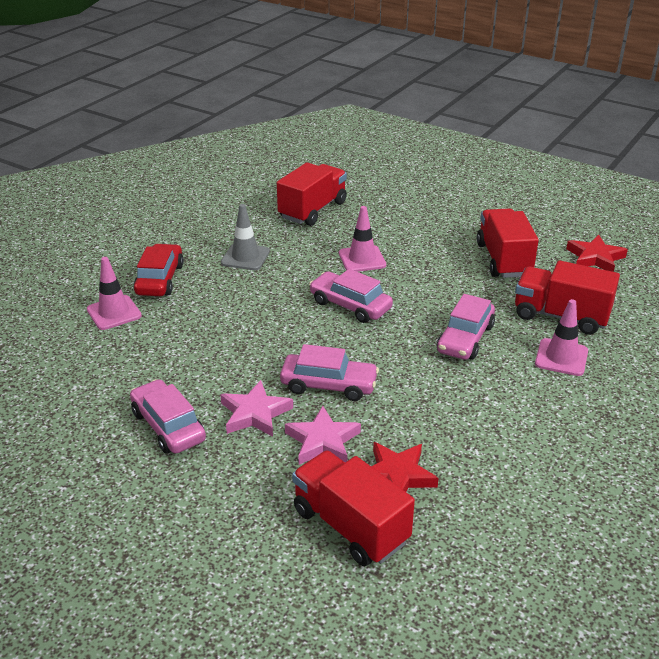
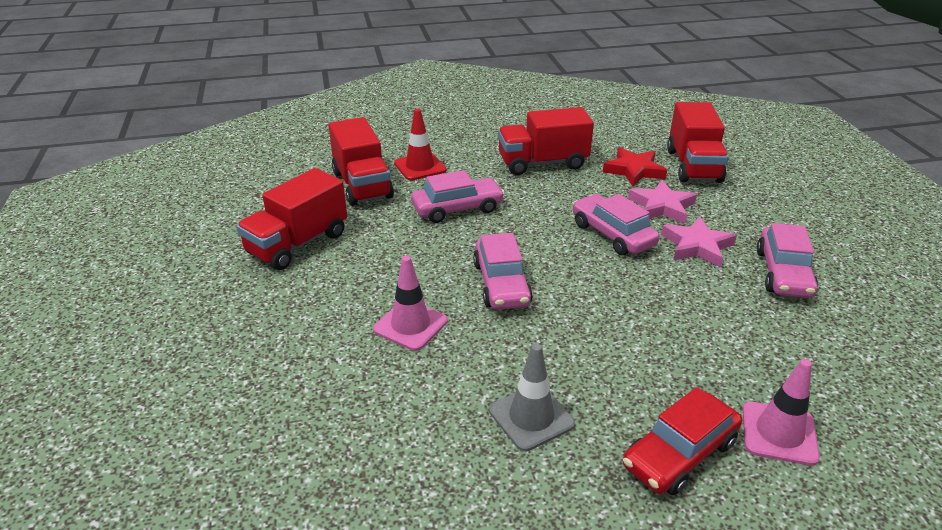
camera: 135 degrees left, 0 degrees up
(312, 210) = (340, 445): red truck -> red truck (542, 163)
(561, 357) = (420, 167): pink traffic cone -> red traffic cone
(595, 258) = (235, 203): red star -> none

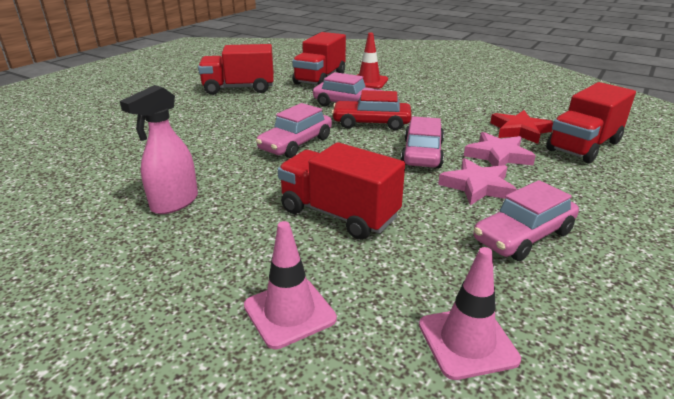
camera: 45 degrees right, 5 degrees down
(410, 325) = (213, 138): pink traffic cone -> pink traffic cone (467, 342)
(531, 417) = (174, 203): grey traffic cone -> pink spray bottle
(542, 163) = (453, 104): red truck -> red truck (338, 214)
(679, 453) = (203, 272): red car -> red car (371, 123)

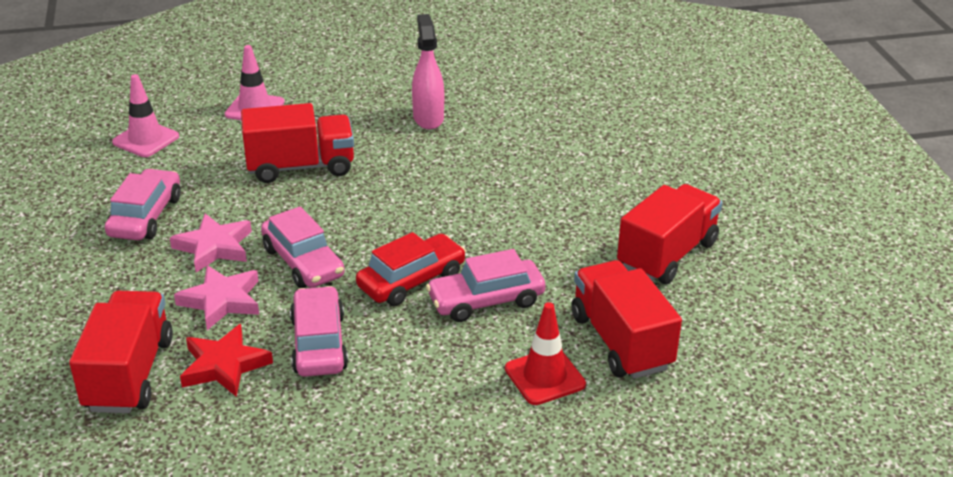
camera: 135 degrees right, 5 degrees up
(296, 144) = (440, 209): pink car -> pink car (319, 343)

